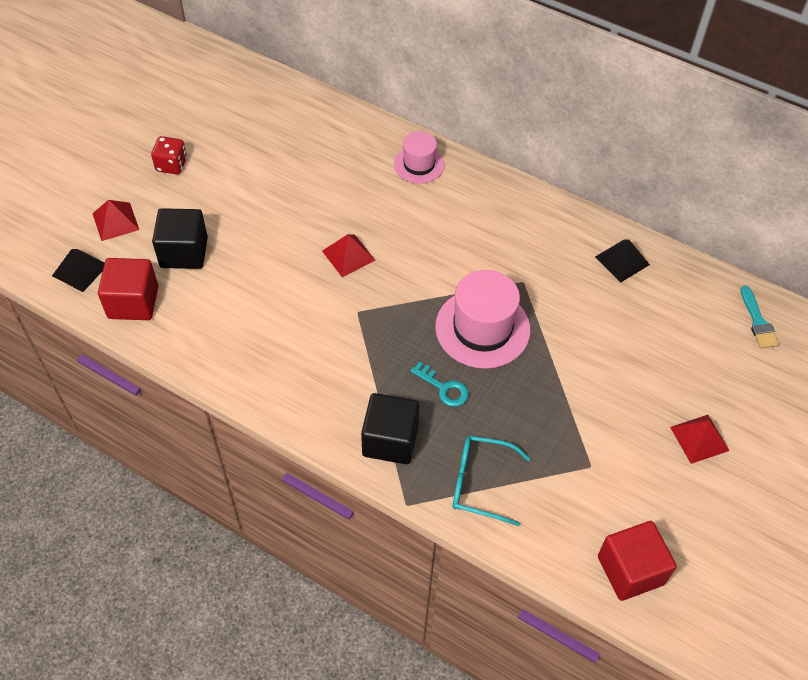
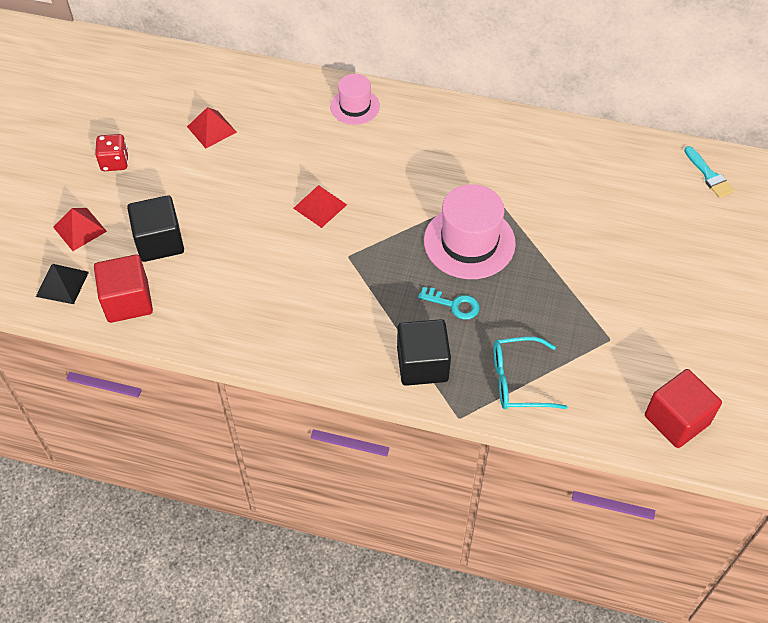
camera: 15 degrees left, 0 degrees up
(622, 260) = (572, 150): black pyramid -> none
(699, 438) = (695, 290): red pyramid -> red pyramid (211, 129)

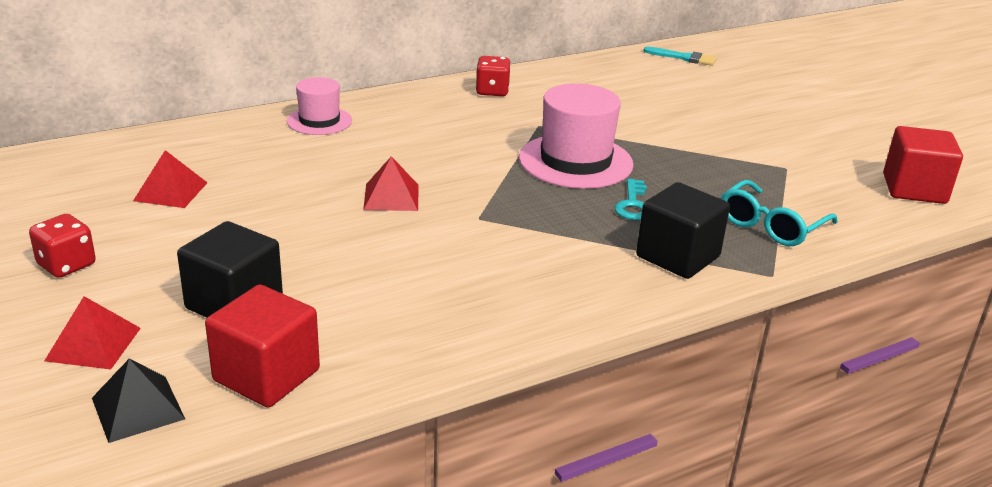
camera: 45 degrees left, 25 degrees down
(454, 305) = (633, 205): turquoise key -> turquoise key turned 120 degrees clockwise
(502, 135) = (492, 91): none -> red dice

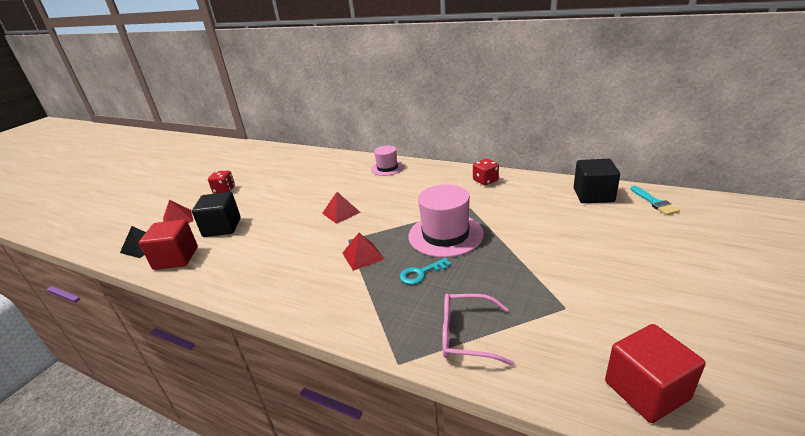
camera: 60 degrees right, 0 degrees up
(170, 191) = (292, 177): red pyramid -> red pyramid (363, 256)
(677, 257) = (378, 315): black cube -> black cube (593, 195)
(770, 226) = (466, 335): turquoise glasses -> pink glasses

